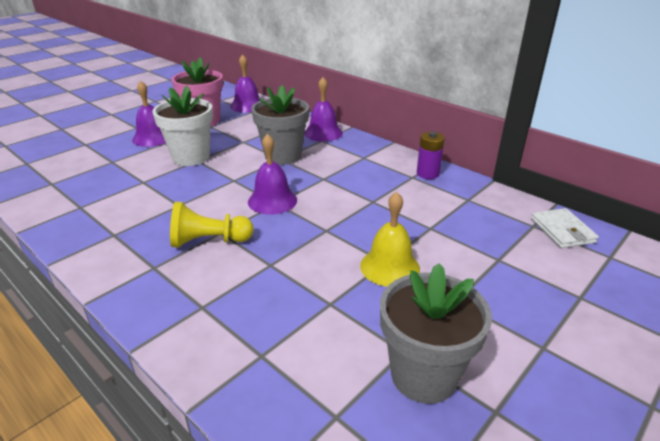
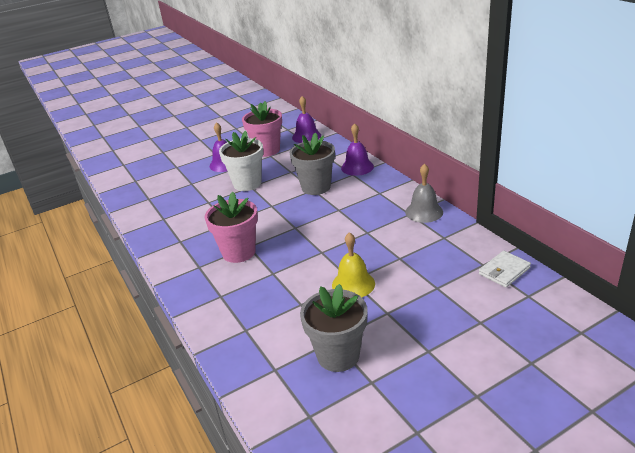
camera: 20 degrees right, 0 degrees up
(209, 241) = (239, 252): yellow pawn -> pink flower pot
(272, 200) = (293, 225): purple bell -> none
(427, 174) = (424, 212): purple battery -> grey bell
(562, 231) = (504, 271): white wallet -> white wallet turned 45 degrees clockwise

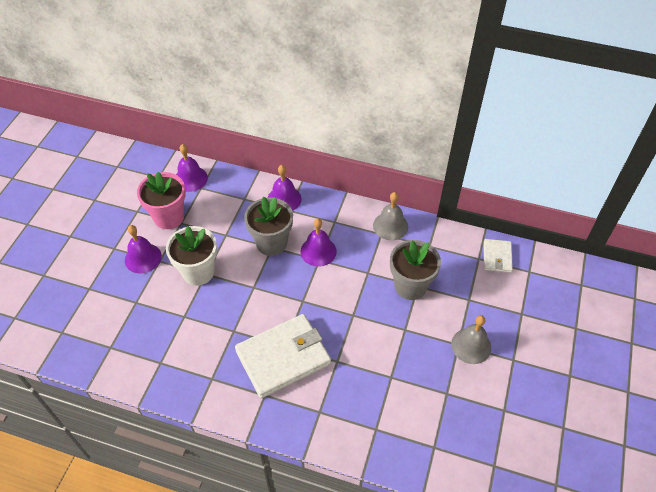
camera: 45 degrees left, 20 degrees up
(239, 252) = (283, 357): pink flower pot -> white wallet
(338, 355) = (463, 404): grey flower pot -> grey flower pot (410, 286)
(344, 204) = (318, 251): none -> purple bell
(353, 284) = (410, 333): yellow bell -> none
(398, 319) = (471, 345): none -> grey bell

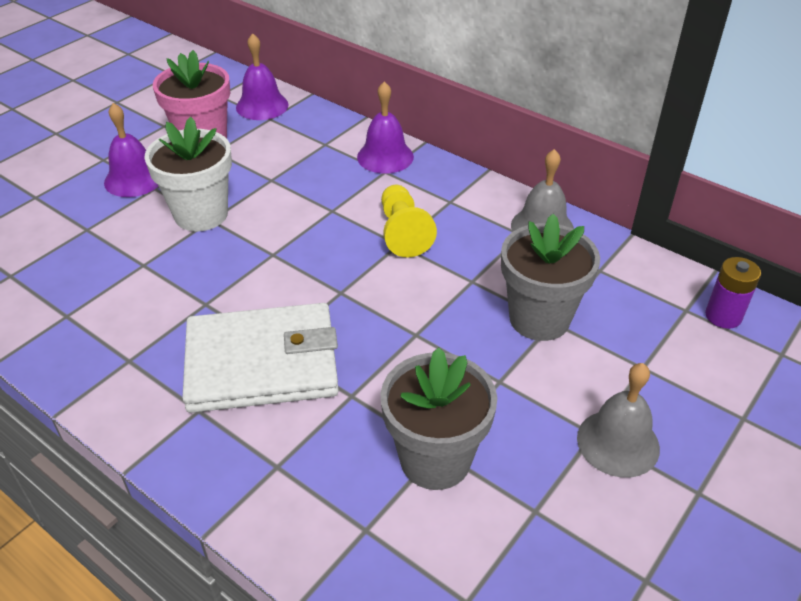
camera: 20 degrees right, 10 degrees down
(271, 243) = (334, 205): grey flower pot -> grey flower pot (435, 459)
(318, 251) = (403, 232): purple bell -> yellow pawn
(497, 257) = (723, 316): white wallet -> purple battery

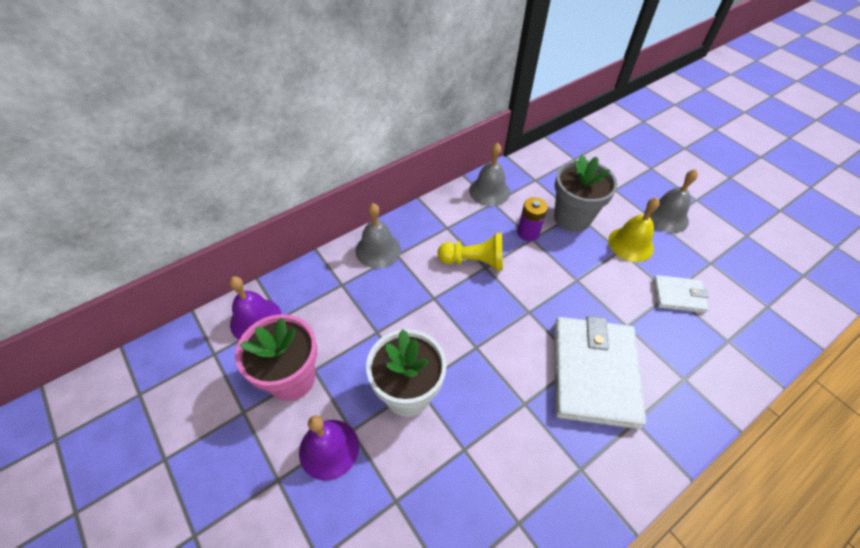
camera: 75 degrees left, 10 degrees up
(385, 156) = (378, 250): purple bell -> grey bell
(435, 459) = (678, 295): grey flower pot -> white wallet
(520, 393) = (630, 244): none -> yellow bell
(723, 316) = (581, 147): purple battery -> purple battery (528, 233)

